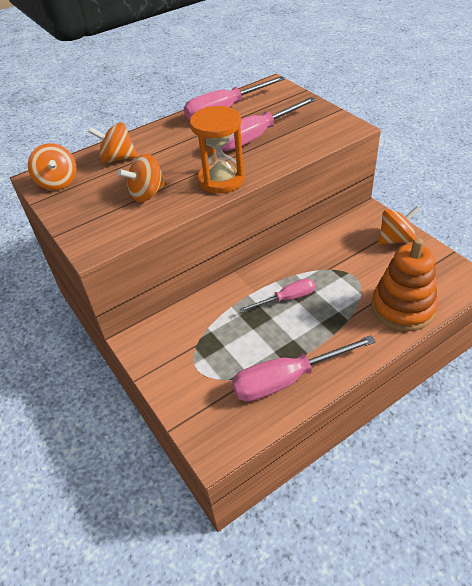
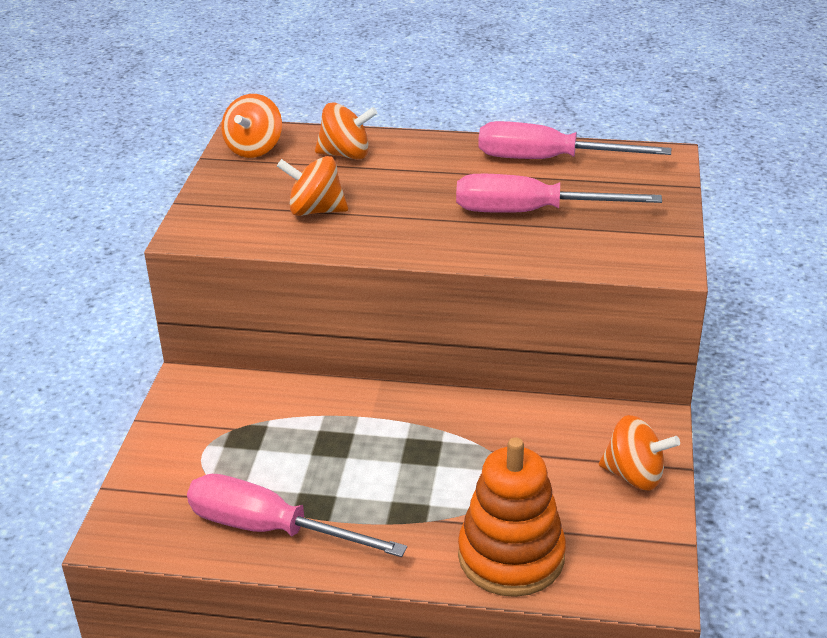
camera: 40 degrees right, 10 degrees down
(118, 158) = (346, 154): orange spinning top -> orange spinning top turned 135 degrees clockwise
(221, 180) = (411, 239): orange hourglass -> none
(286, 299) = (392, 449): pink screwdriver -> none

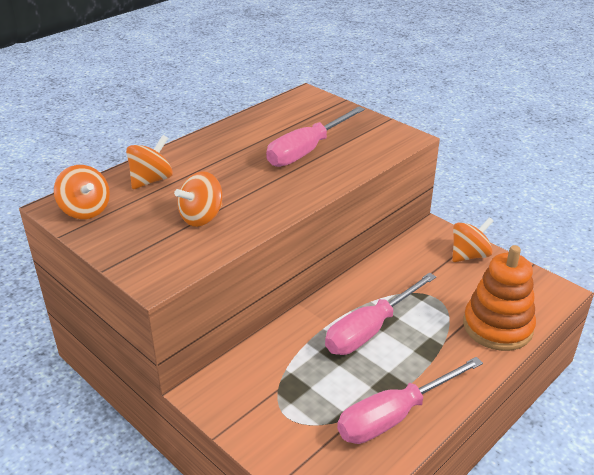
camera: 55 degrees left, 0 degrees up
(548, 160) = (261, 123): pink screwdriver -> pink screwdriver (370, 330)

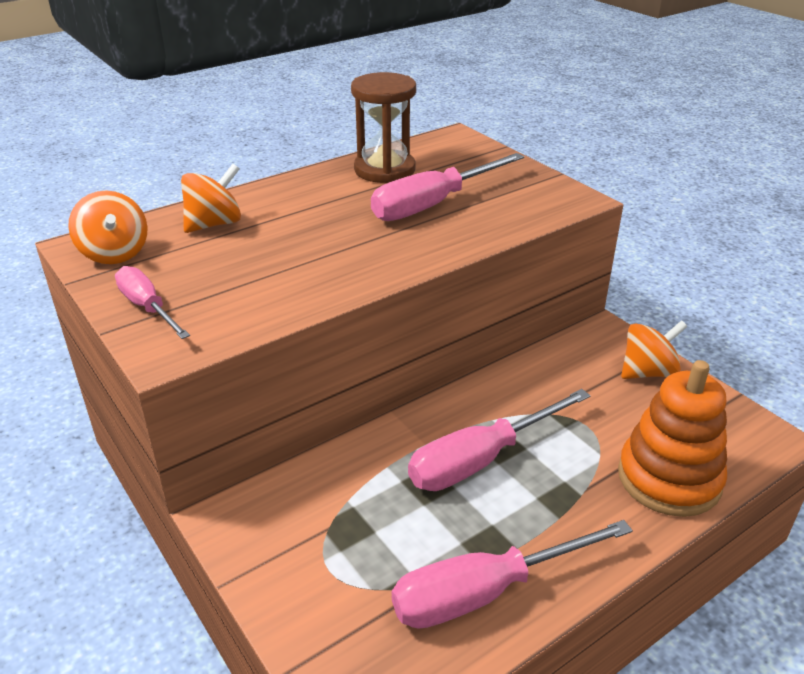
camera: 10 degrees right, 0 degrees up
(128, 248) = (147, 307): none -> pink screwdriver
(202, 217) = (261, 277): orange spinning top -> none
(263, 126) = (384, 170): none -> brown hourglass

